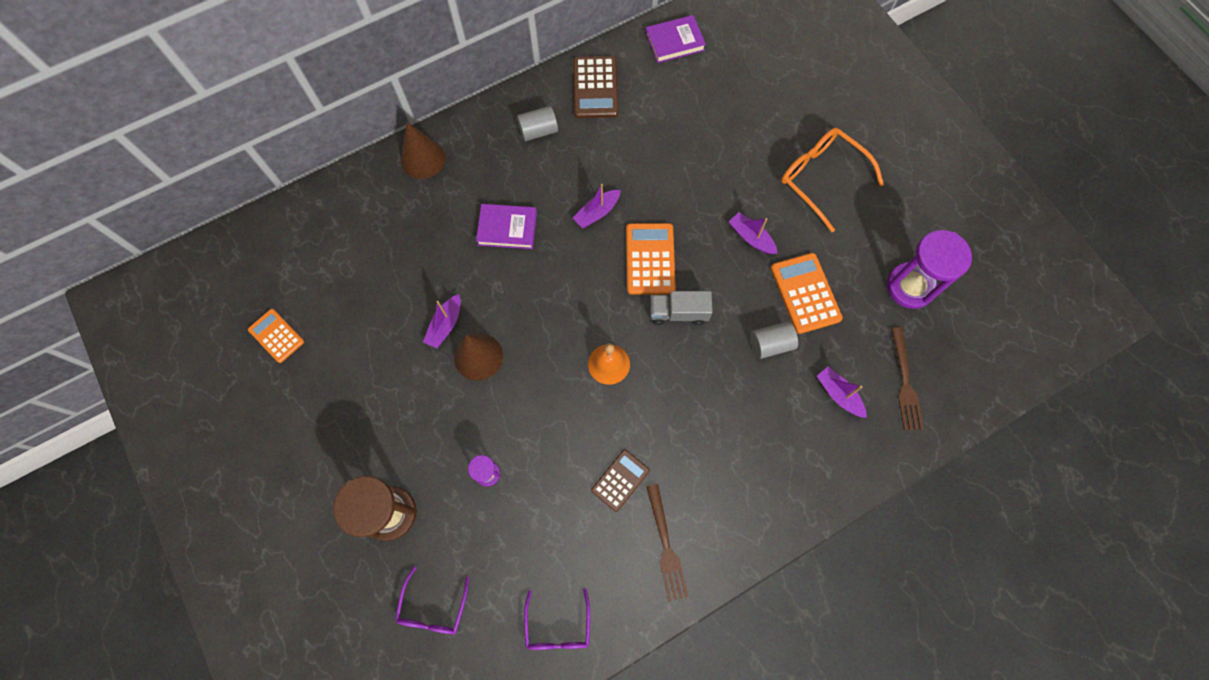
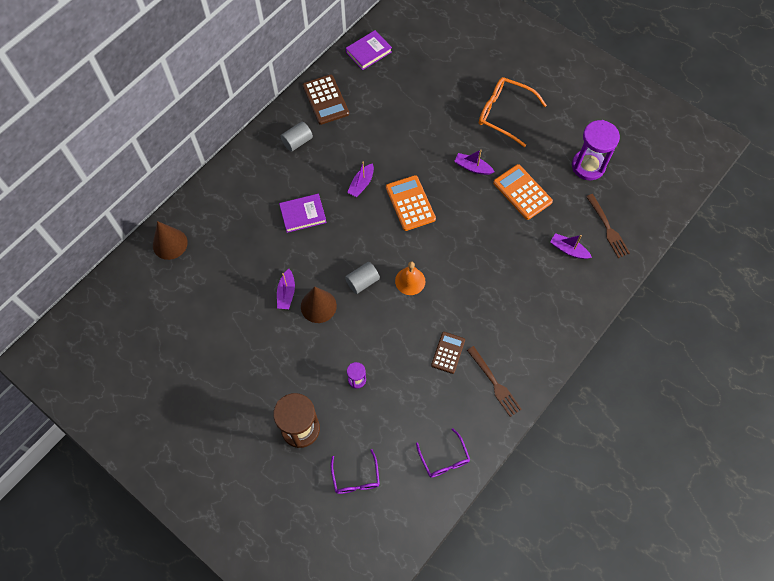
camera: 20 degrees left, 5 degrees down
(276, 336) = (167, 340): orange calculator -> none
(423, 159) = (222, 186): brown cone -> brown cone (170, 243)
(678, 313) = (443, 232): grey truck -> none
(770, 344) = (512, 232): grey cylinder -> grey cylinder (362, 282)

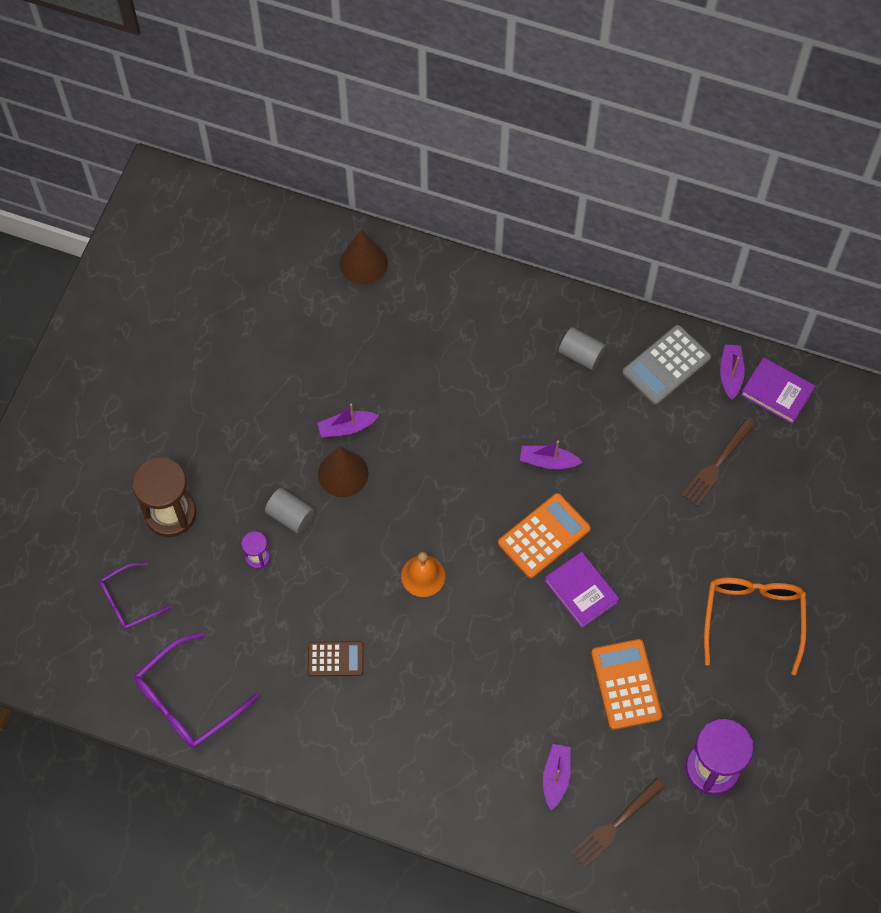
camera: 70 degrees right, 0 degrees up
(303, 214) = (470, 404): purple book -> purple book (581, 591)
(325, 100) = (666, 365): brown calculator -> grey calculator
(362, 282) = (399, 515): grey cylinder -> grey cylinder (290, 516)
(444, 459) = (187, 700): purple glasses -> purple glasses, size x1.61
(472, 167) = (638, 602): purple boat -> purple boat (730, 374)
(494, 383) = (313, 733): brown fork -> brown fork (717, 465)
(522, 192) = (626, 684): orange calculator -> orange calculator turned 45 degrees counterclockwise

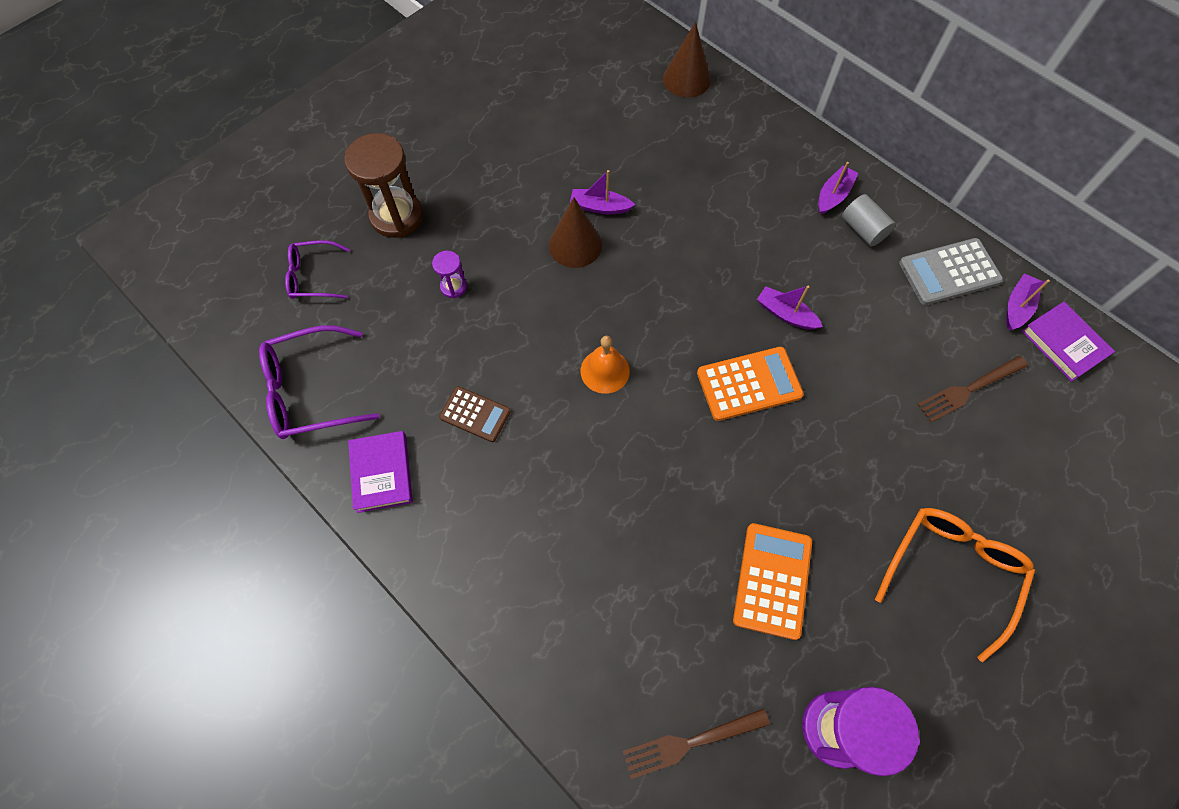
camera: 25 degrees right, 0 degrees up
(290, 516) = (505, 263): grey cylinder -> none
(556, 777) = (646, 650): purple boat -> purple boat (833, 195)
(581, 591) = (765, 457): purple book -> purple book (382, 473)

